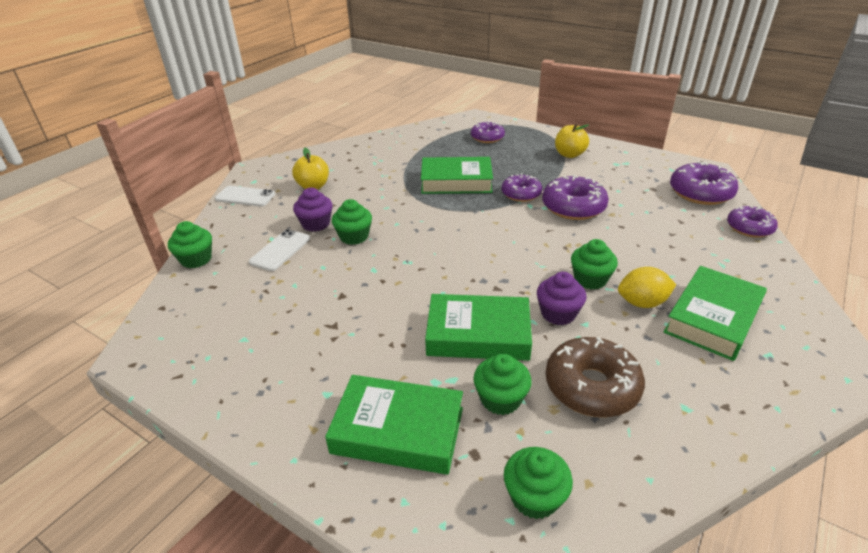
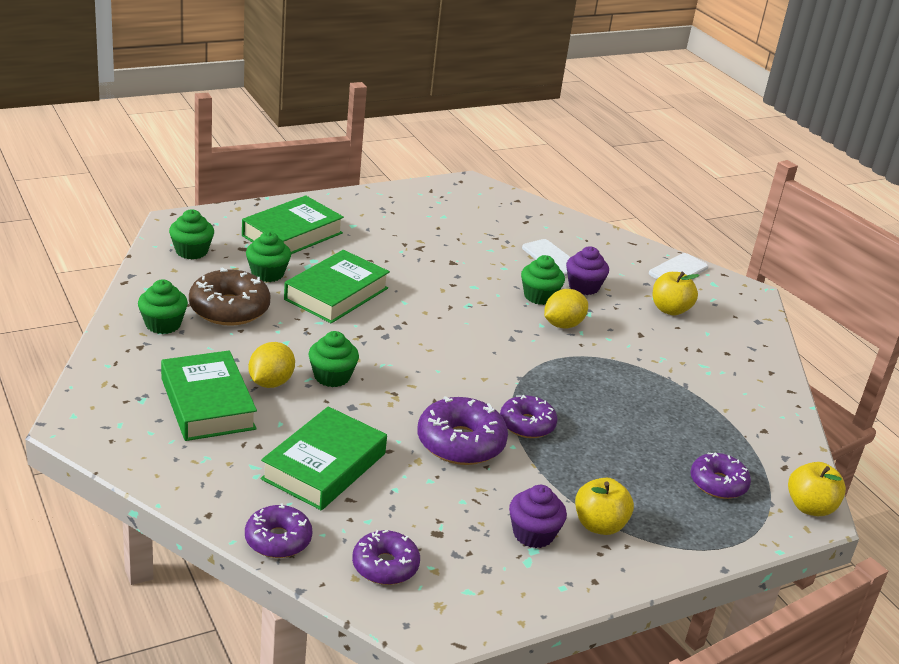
camera: 115 degrees right, 5 degrees down
(196, 259) = (575, 224): green cupcake -> green cupcake (163, 324)
(385, 216) = (563, 325): none -> yellow lemon
(456, 181) = (600, 397): green book -> green book (324, 466)
(471, 118) = (810, 507): none -> yellow apple
(558, 313) = (312, 337): purple cupcake -> purple cupcake (533, 534)
(700, 193) = (385, 566): purple donut -> purple donut, size x0.66

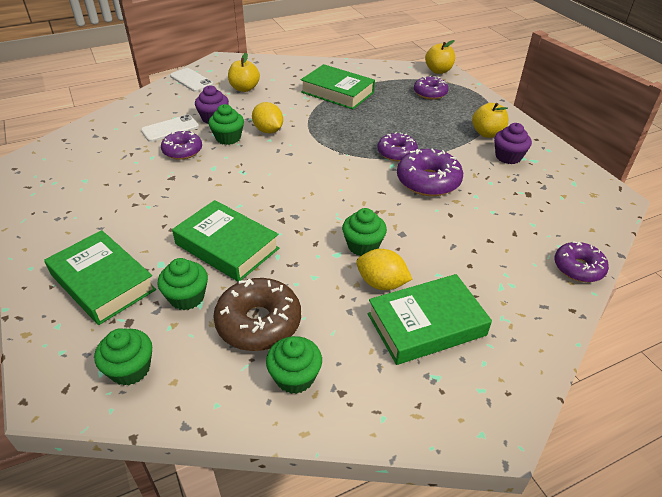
camera: 85 degrees left, 10 degrees up
(324, 466) = (483, 247): green book -> green book (337, 92)
(385, 566) = (573, 216): purple donut -> purple donut (182, 151)

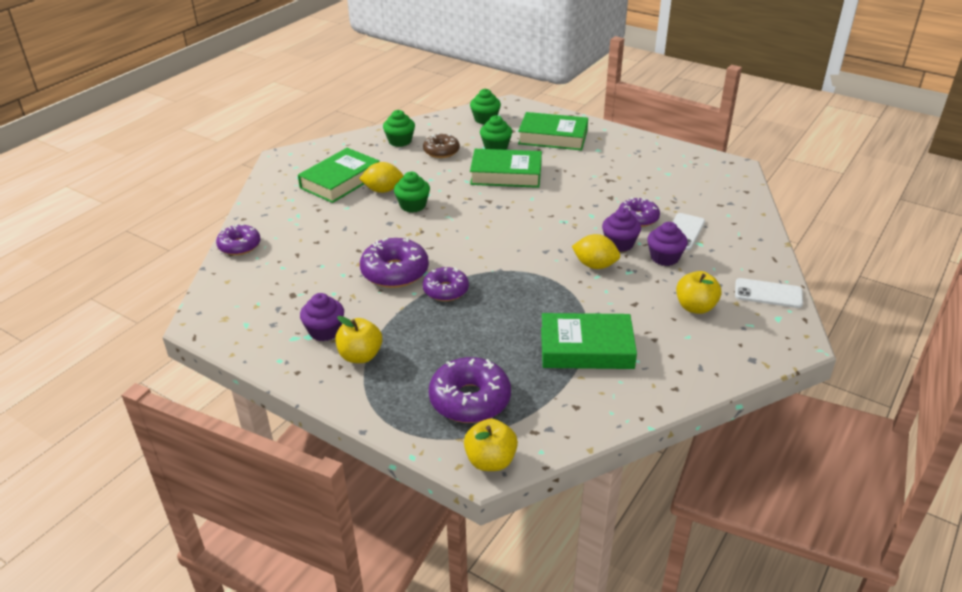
camera: 150 degrees right, 5 degrees down
(228, 138) = (619, 244): green cupcake -> purple cupcake
(258, 323) = (441, 151): brown donut -> brown donut, size x0.66
(430, 93) = (470, 400): purple donut -> purple donut, size x1.53

